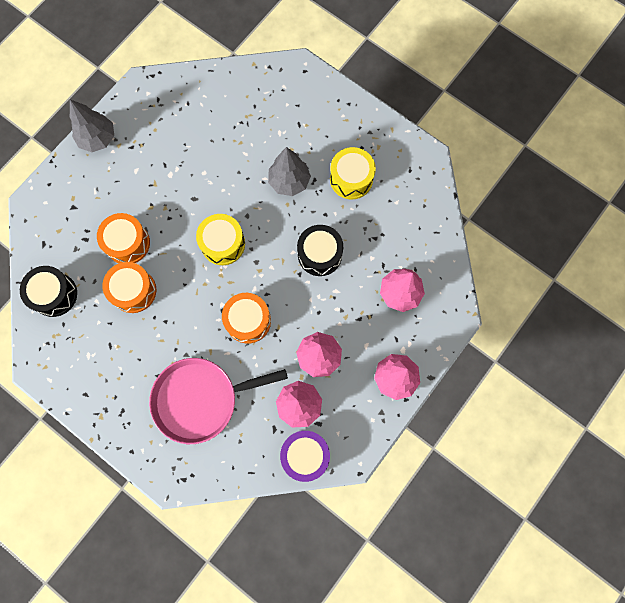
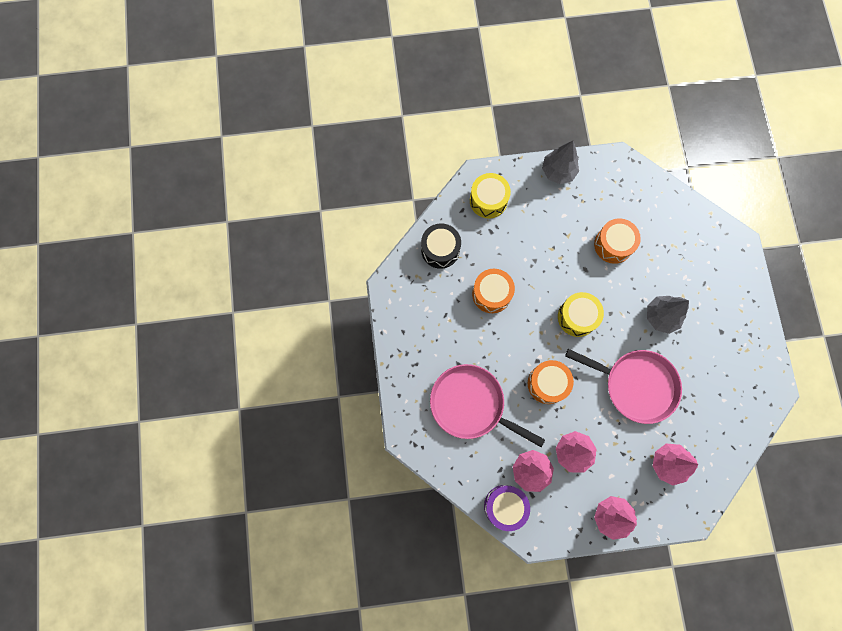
camera: 45 degrees right, 0 degrees up
(127, 243) = (515, 259): orange drum -> orange drum (613, 245)
(319, 254) = (636, 385): black drum -> pink pan
(351, 179) = (706, 354): yellow drum -> yellow drum (488, 200)

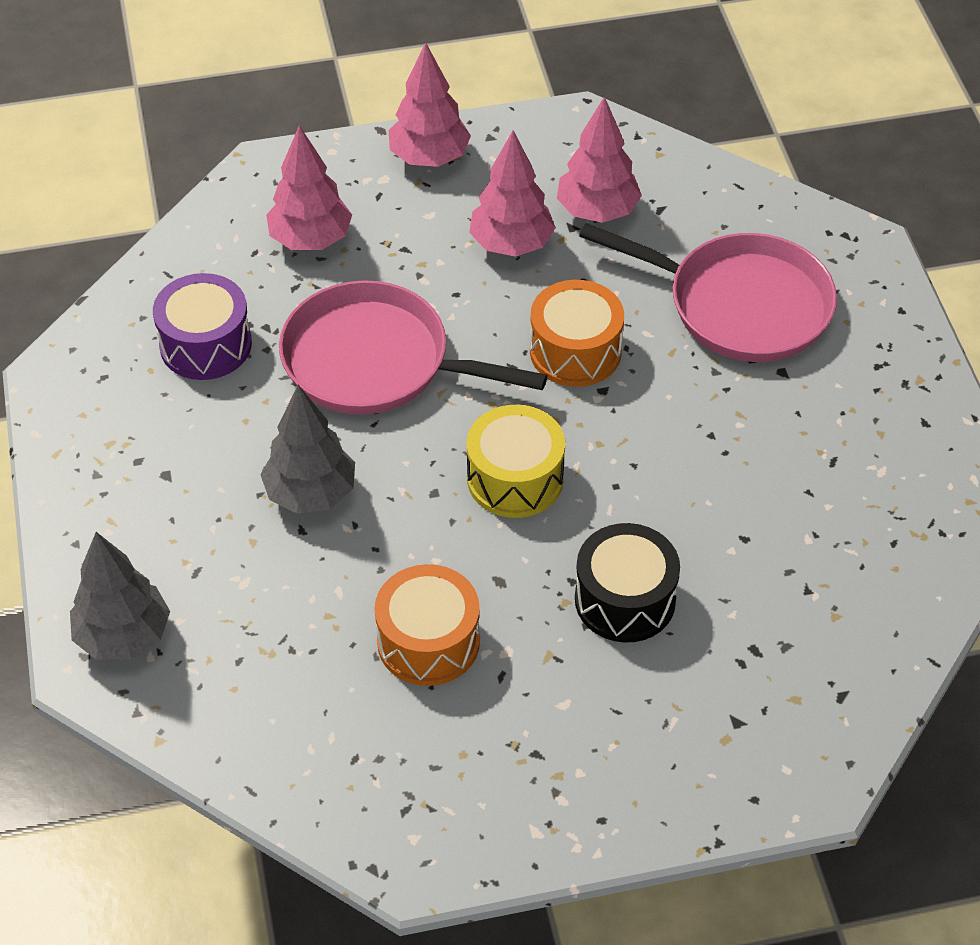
camera: 175 degrees right, 25 degrees down
(440, 249) = (878, 597): black drum -> black drum (625, 599)
(488, 200) = (775, 726): yellow drum -> none
(491, 294) = (729, 511): orange drum -> none
(505, 506) = (643, 158): purple drum -> purple drum (205, 345)
(558, 172) = (589, 817): grey tree -> grey tree (124, 636)

